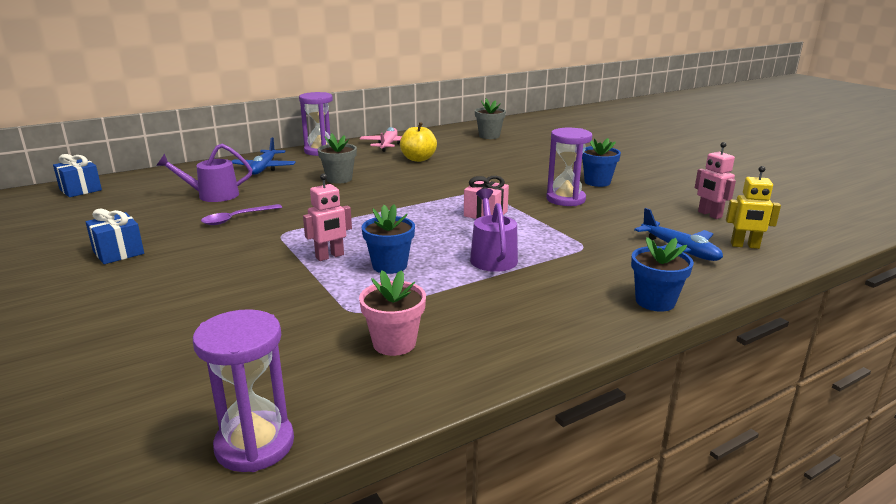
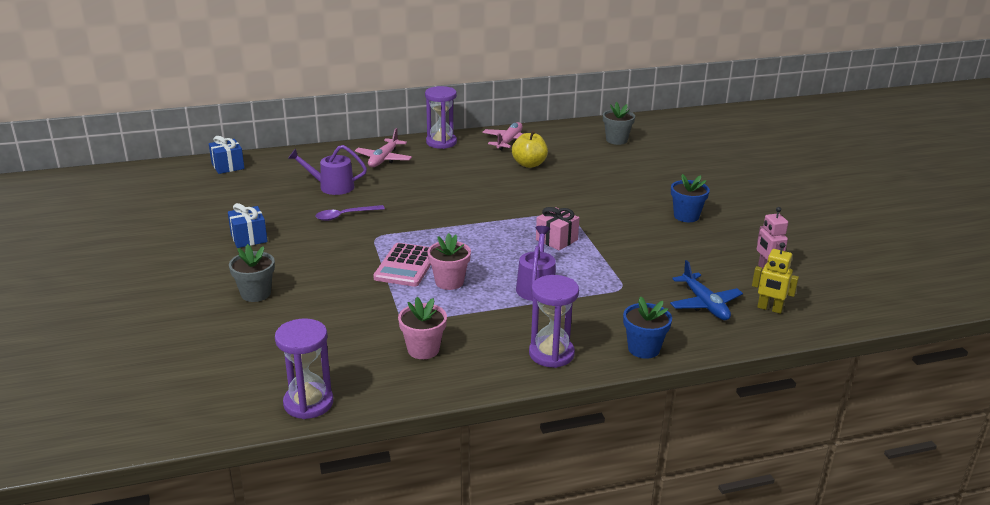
camera: 15 degrees right, 5 degrees up
(264, 168) = (383, 159): blue plane -> pink plane
(330, 256) = (406, 266): pink robot -> pink calculator
(339, 179) = (445, 181): grey flower pot -> grey flower pot (256, 294)
(389, 266) = (449, 282): blue flower pot -> pink flower pot
(565, 199) = (641, 233): purple hourglass -> purple hourglass (551, 354)

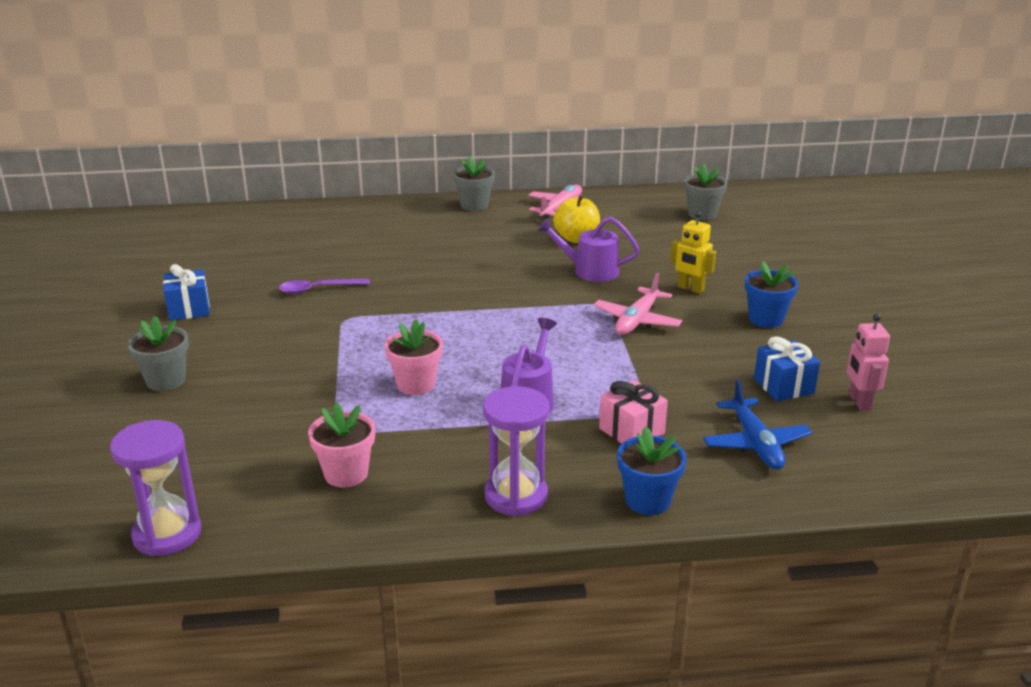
camera: 10 degrees right, 0 degrees up
(228, 166) = (203, 220): blue gift -> blue gift (783, 386)
(332, 187) = (317, 252): purple watering can -> purple watering can (590, 271)
(383, 159) = (394, 222): pink plane -> pink plane (637, 320)
(406, 266) = (368, 359): pink calculator -> none
(441, 142) = (474, 205): purple hourglass -> grey flower pot
(556, 240) = (578, 339): pink gift -> pink gift (631, 431)
(769, 309) = (848, 458): yellow robot -> yellow robot (690, 289)

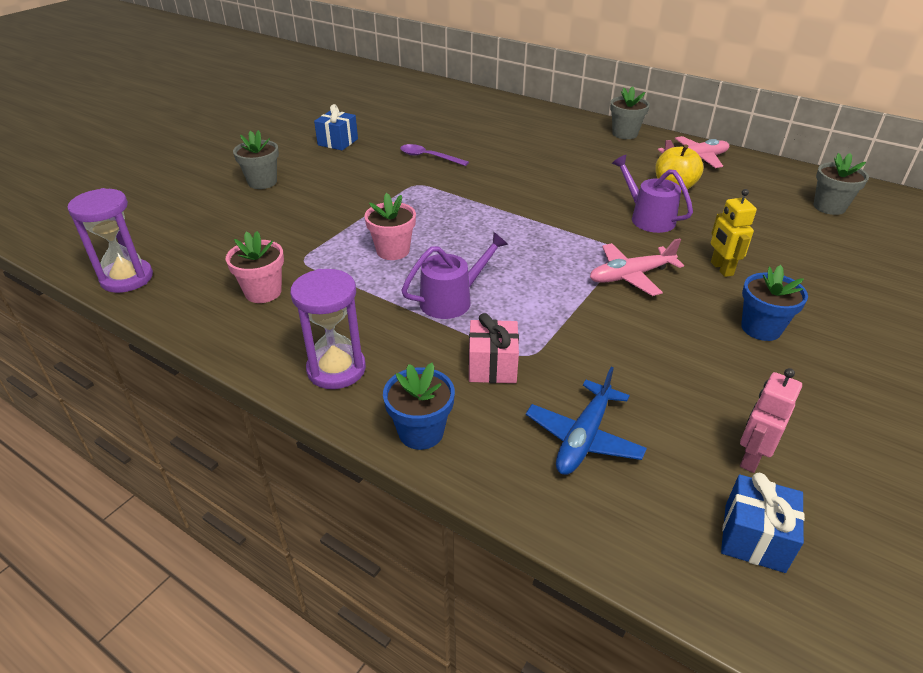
camera: 40 degrees right, 10 degrees up
(783, 386) = (689, 399): blue gift -> blue gift (754, 538)

